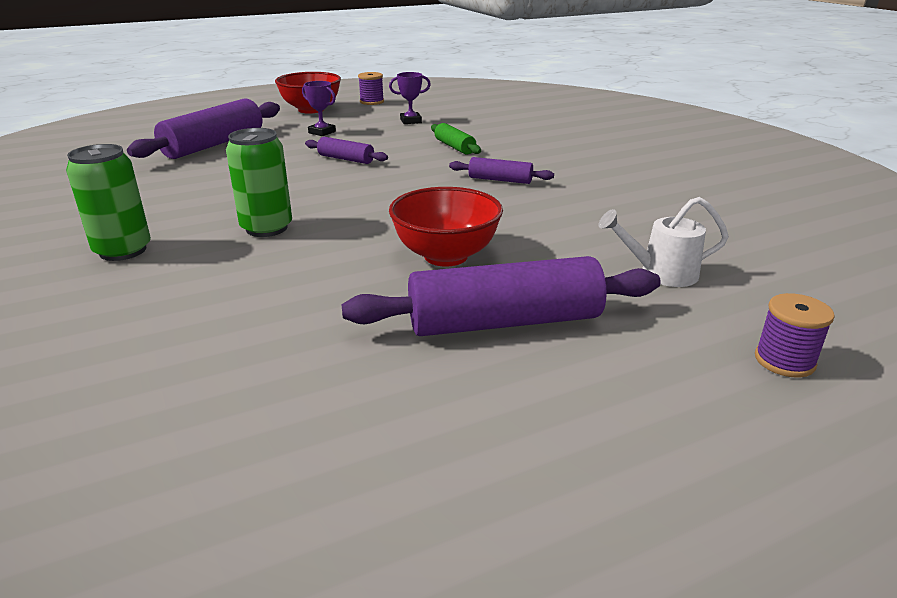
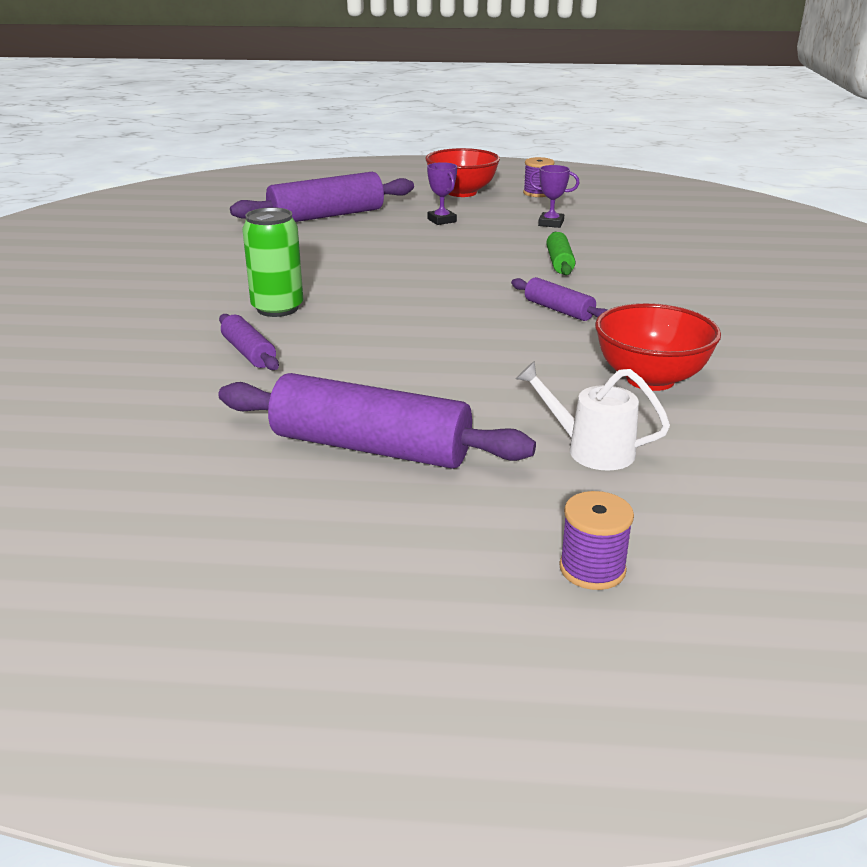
camera: 30 degrees right, 0 degrees up
(123, 250) = (150, 302): green can -> none
(346, 159) = (429, 254): purple rolling pin -> purple rolling pin (249, 352)
(446, 256) = (398, 374): red bowl -> red bowl (650, 379)

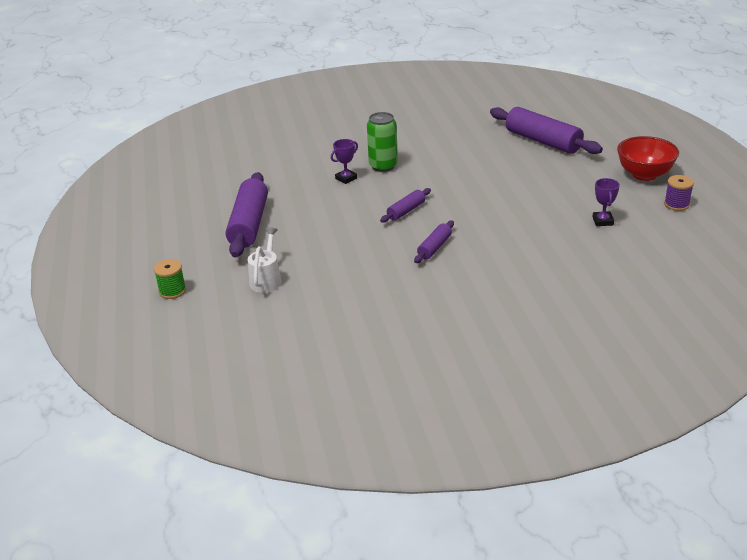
camera: 75 degrees right, 5 degrees up
(249, 352) = (327, 173): purple rolling pin -> purple rolling pin (406, 211)
(441, 220) = (570, 180): purple trophy -> purple trophy (346, 178)
(559, 262) = (519, 236): green rolling pin -> none
(592, 569) = (172, 291): purple spool -> green spool
(650, 379) = (352, 289): red bowl -> none

